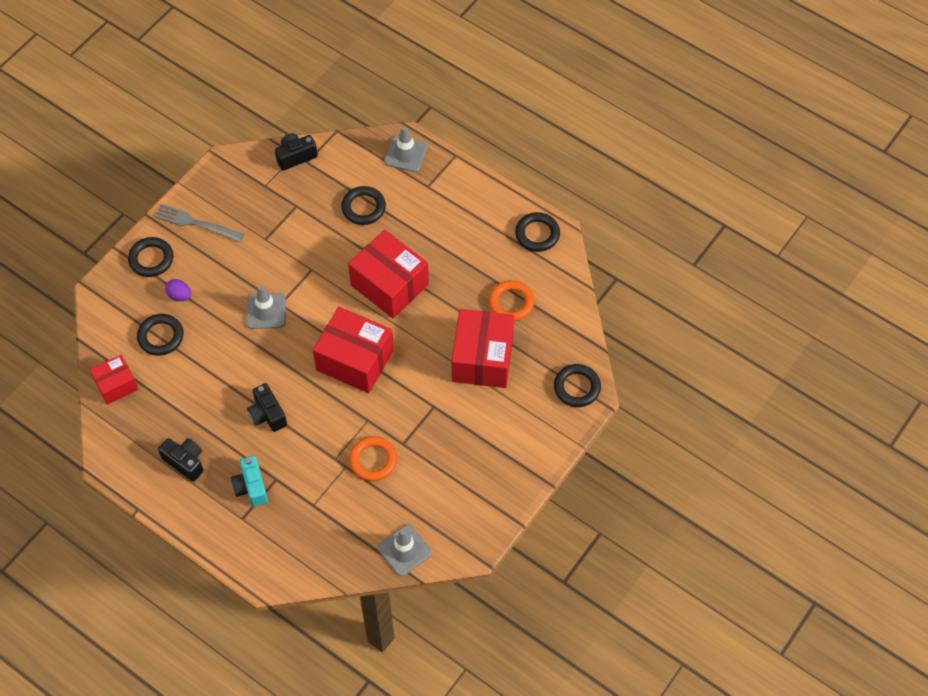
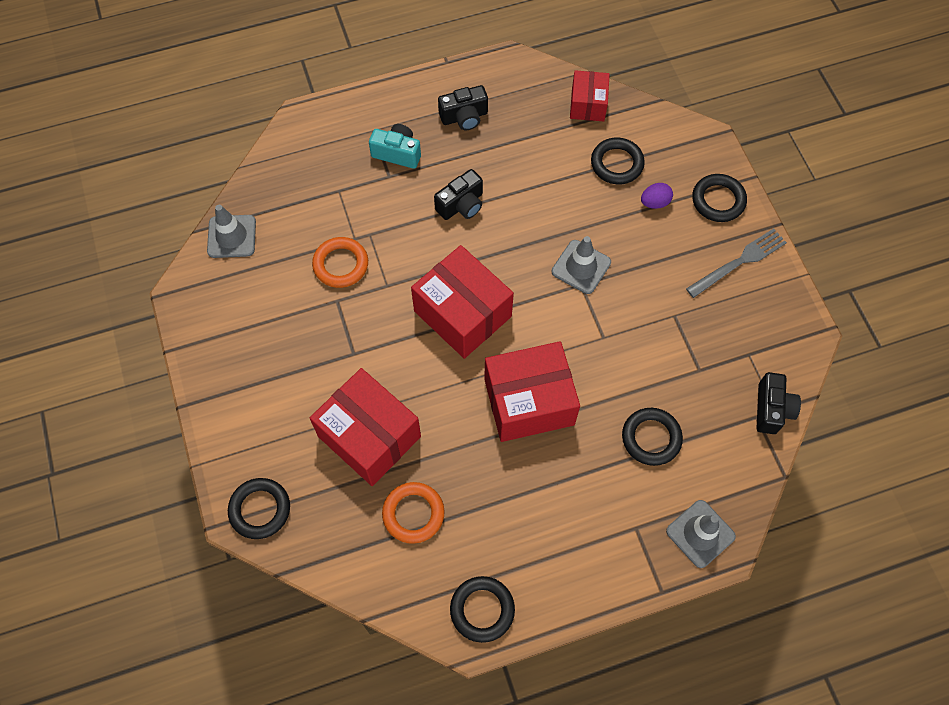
camera: 125 degrees right, 5 degrees up
(267, 414) = (461, 205): black camera -> black camera turned 135 degrees clockwise
(355, 360) = (462, 314): red box -> red box turned 75 degrees clockwise

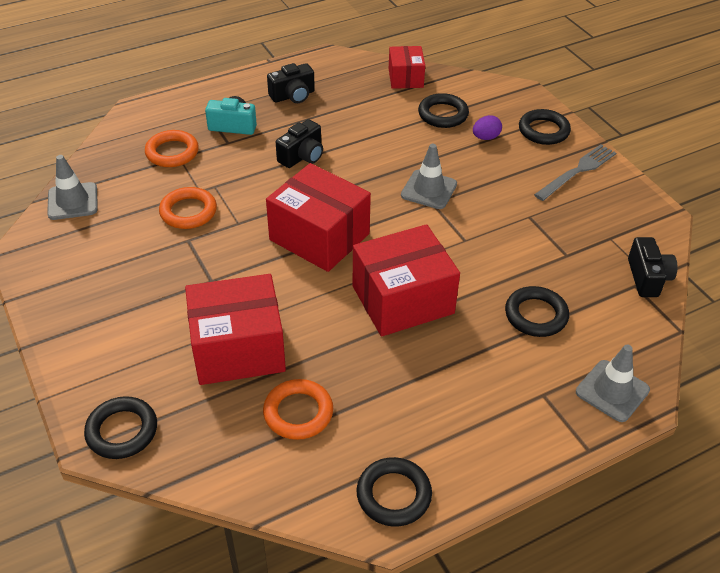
camera: 10 degrees left, 20 degrees down
(332, 183) = (172, 152): none -> orange ring
(369, 436) = (238, 349): red box -> red box turned 45 degrees counterclockwise

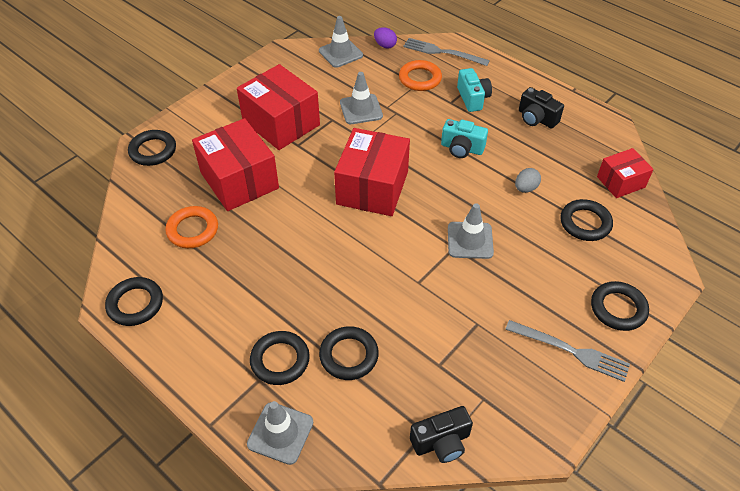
camera: 70 degrees right, 5 degrees up
(142, 123) = (442, 52): none -> grey fork
(188, 212) = (361, 109): orange ring -> grey traffic cone
(302, 156) = (462, 148): black camera -> turquoise camera
(381, 134) = (525, 188): none -> grey egg
(403, 300) = (326, 258): red box -> red box (281, 123)
(485, 137) = (573, 264): purple egg -> purple egg (385, 45)
(524, 371) = (280, 360): none -> black ring

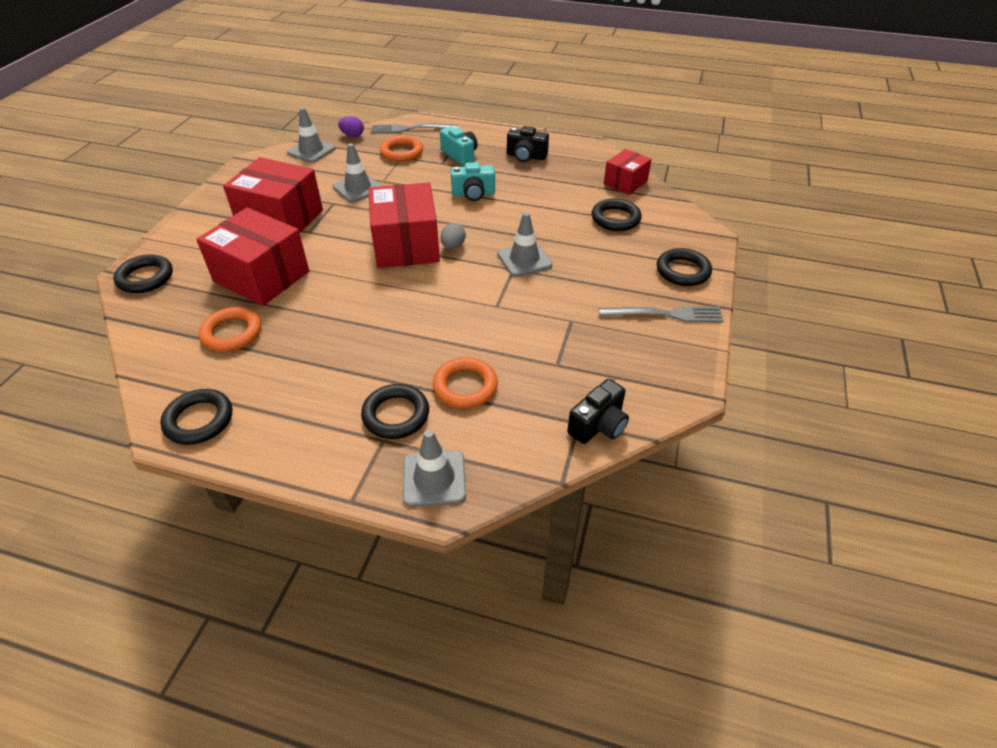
camera: 25 degrees left, 5 degrees down
(349, 355) = (465, 386): black ring -> orange ring
(525, 188) = (549, 208): grey egg -> grey egg (453, 246)

